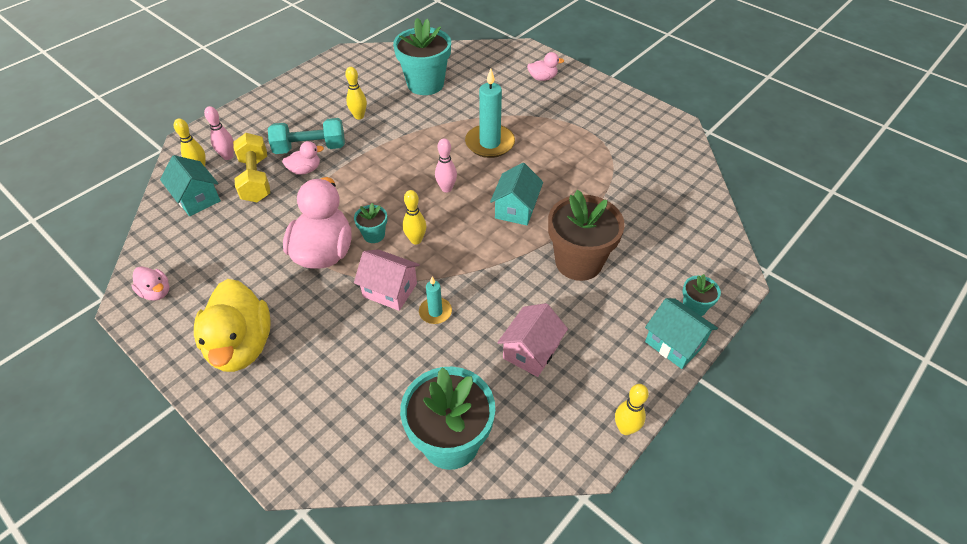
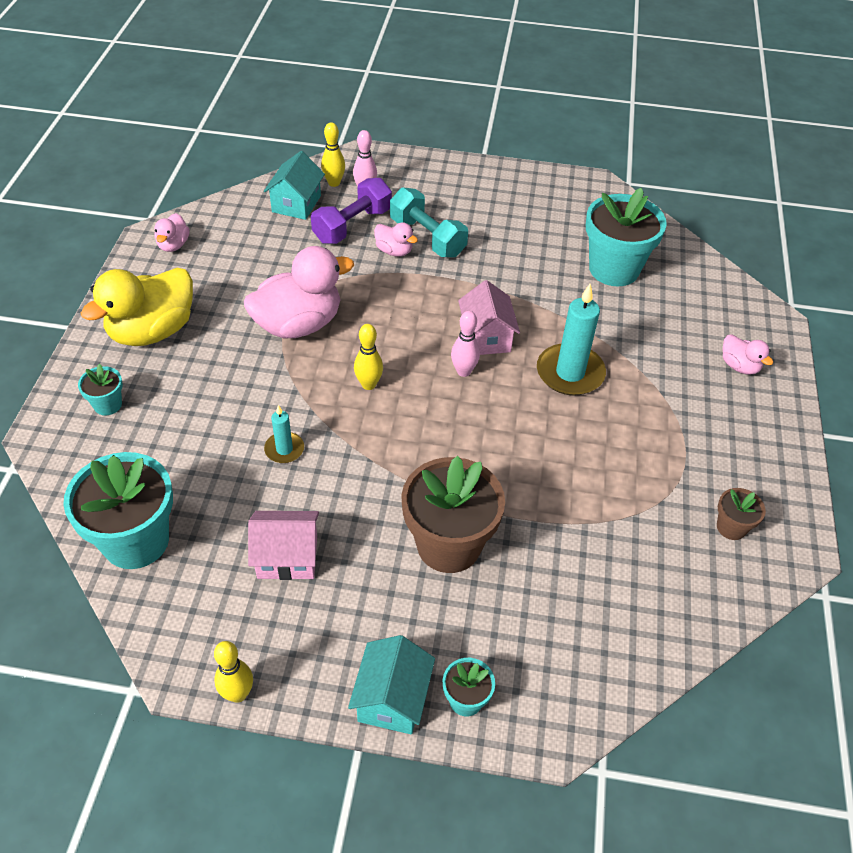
camera: 55 degrees right, 0 degrees up
(256, 179) = (352, 225): yellow dumbbell -> purple dumbbell
(359, 116) = (508, 246): yellow bowling pin -> none
(374, 235) = (349, 348): turquoise flower pot -> turquoise flower pot (108, 405)
(390, 290) = (287, 399): pink house -> pink house (486, 337)
(516, 209) = (484, 447): turquoise house -> none
(647, 140) = (731, 527): none -> brown flower pot

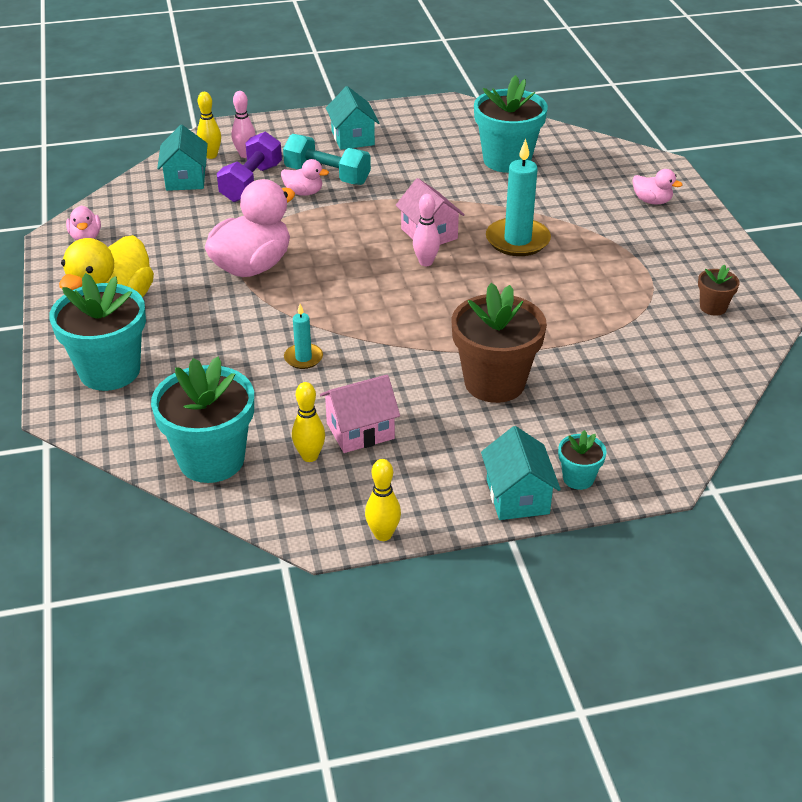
camera: 20 degrees left, 10 degrees down
(108, 405) = (109, 371): turquoise flower pot -> turquoise flower pot, size x2.13
(368, 384) = (348, 293): yellow bowling pin -> yellow bowling pin (310, 456)
(476, 199) = (353, 138): none -> turquoise house

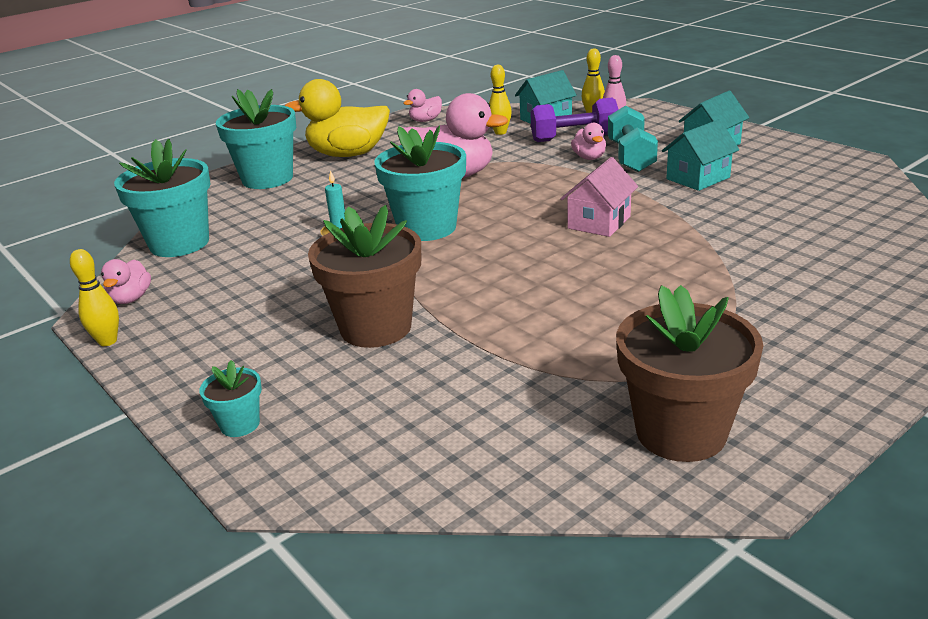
camera: 65 degrees right, 10 degrees down
(310, 456) = (203, 277): yellow bowling pin -> yellow bowling pin (500, 132)
(360, 431) = (252, 287): pink house -> none
(426, 262) = (547, 235): pink bowling pin -> none
(507, 160) = (801, 215): turquoise flower pot -> turquoise flower pot (427, 228)
(517, 240) = (651, 265): turquoise candle -> none
(517, 496) = (191, 395): turquoise house -> turquoise house (698, 178)
(652, 201) = (870, 319): pink duck -> pink duck (131, 299)
(713, 307) = (681, 432): brown flower pot -> brown flower pot, size x2.13

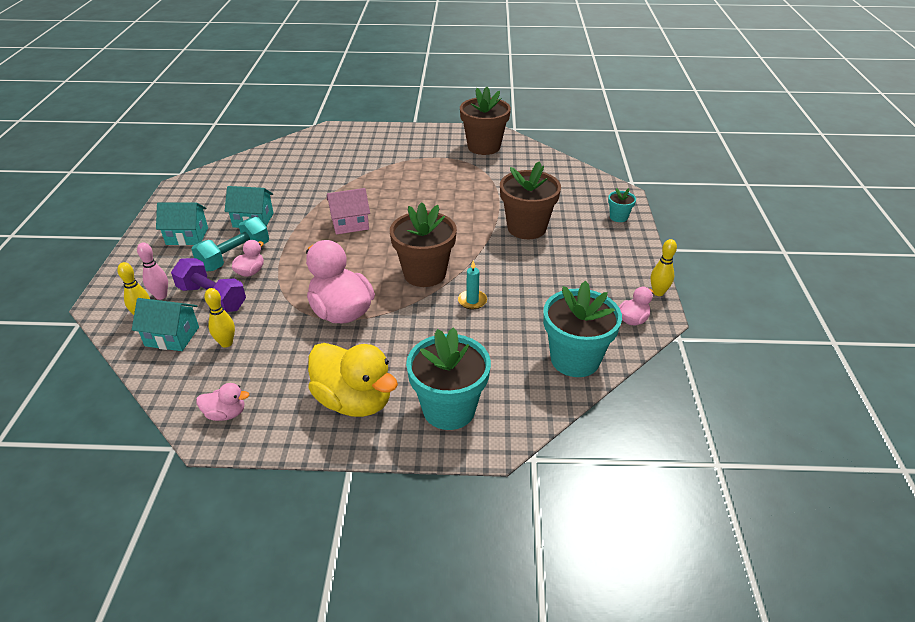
camera: 140 degrees left, 10 degrees up
(427, 228) = (424, 273): turquoise flower pot -> brown flower pot

